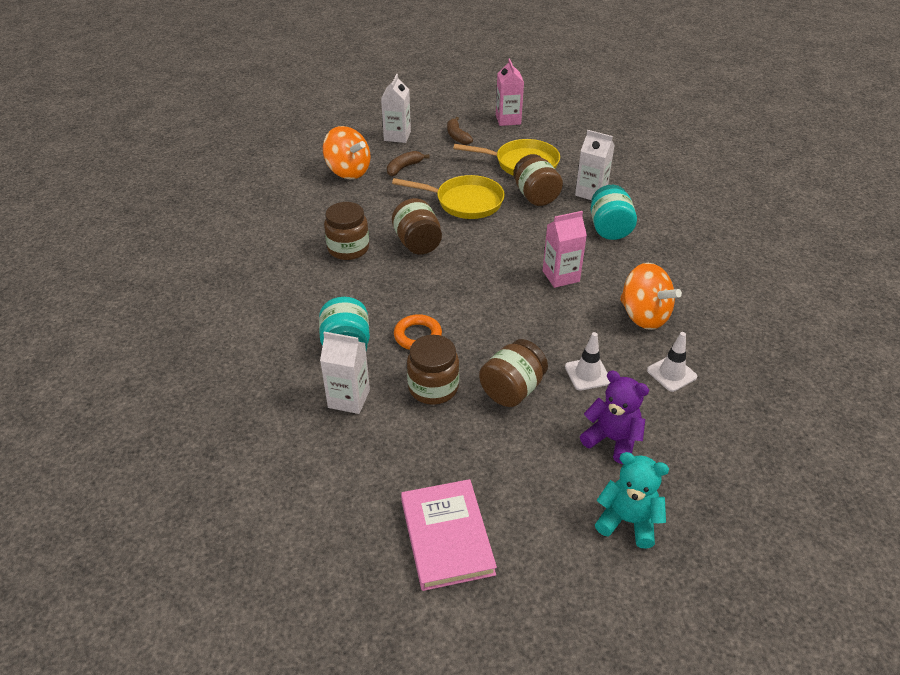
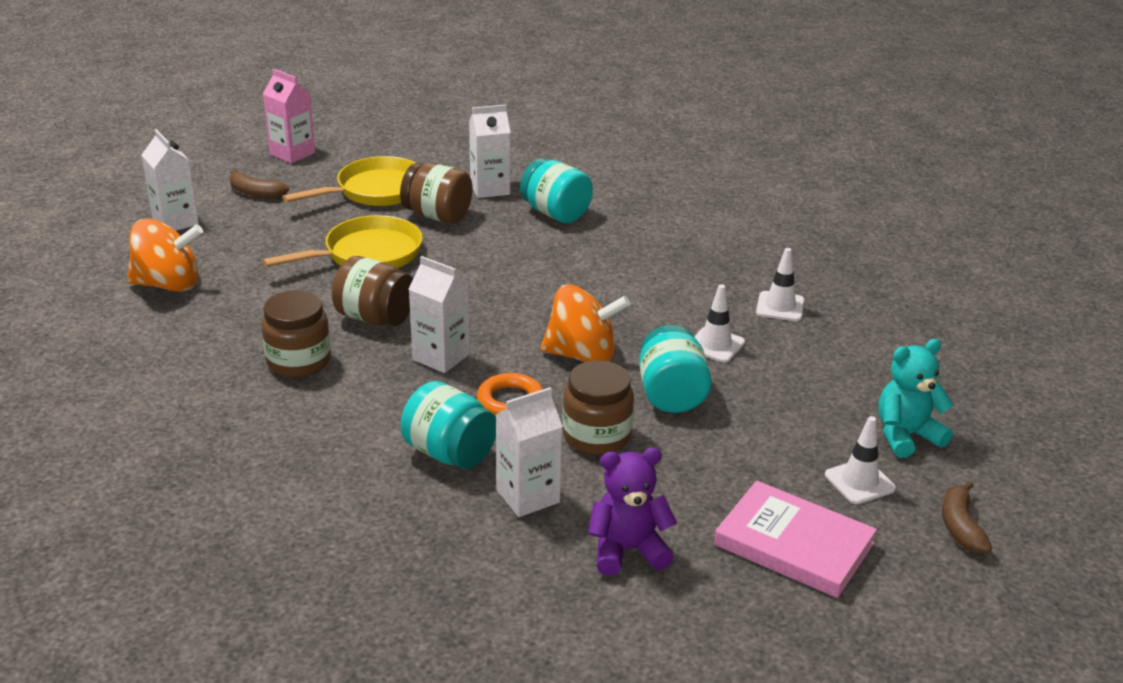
camera: 45 degrees left, 10 degrees down
(404, 168) = (238, 251): brown banana -> brown banana (960, 527)
(418, 286) = (441, 357): none -> white carton
(512, 390) = (671, 395): brown jar -> turquoise jar
(547, 528) = (859, 482): none -> white traffic cone
(561, 276) = (571, 276): pink carton -> none
(612, 440) = (809, 384): purple teddy bear -> purple teddy bear (627, 550)
(644, 316) = (693, 273): orange spinning top -> orange spinning top (582, 355)

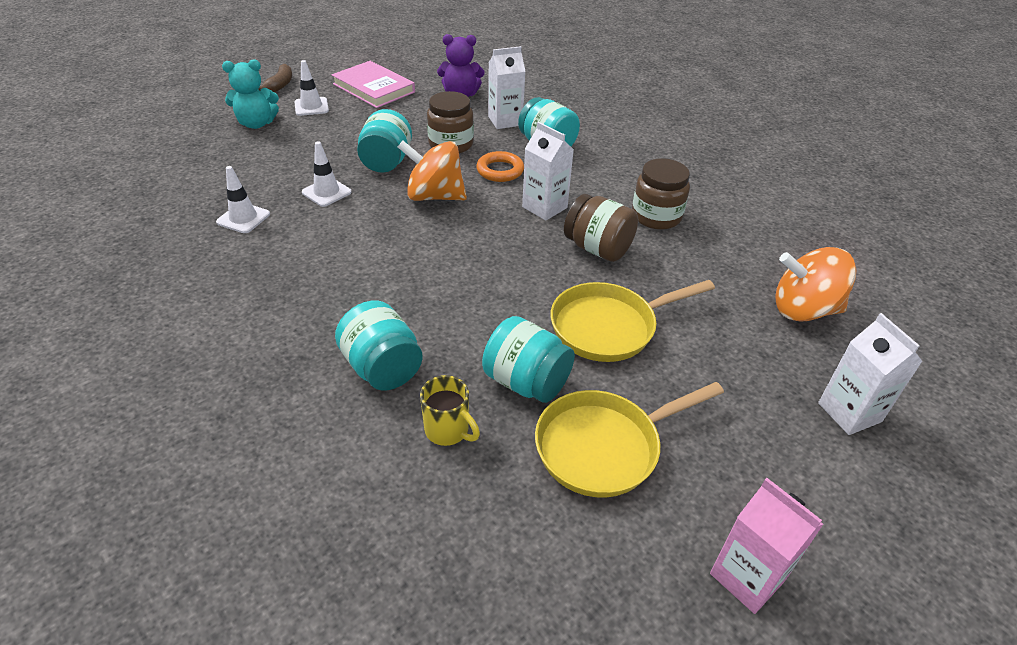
camera: 170 degrees left, 10 degrees up
(256, 193) = (769, 463): brown banana -> none
(437, 216) = (526, 382): brown jar -> turquoise jar
(490, 189) = (448, 430): white carton -> yellow mug

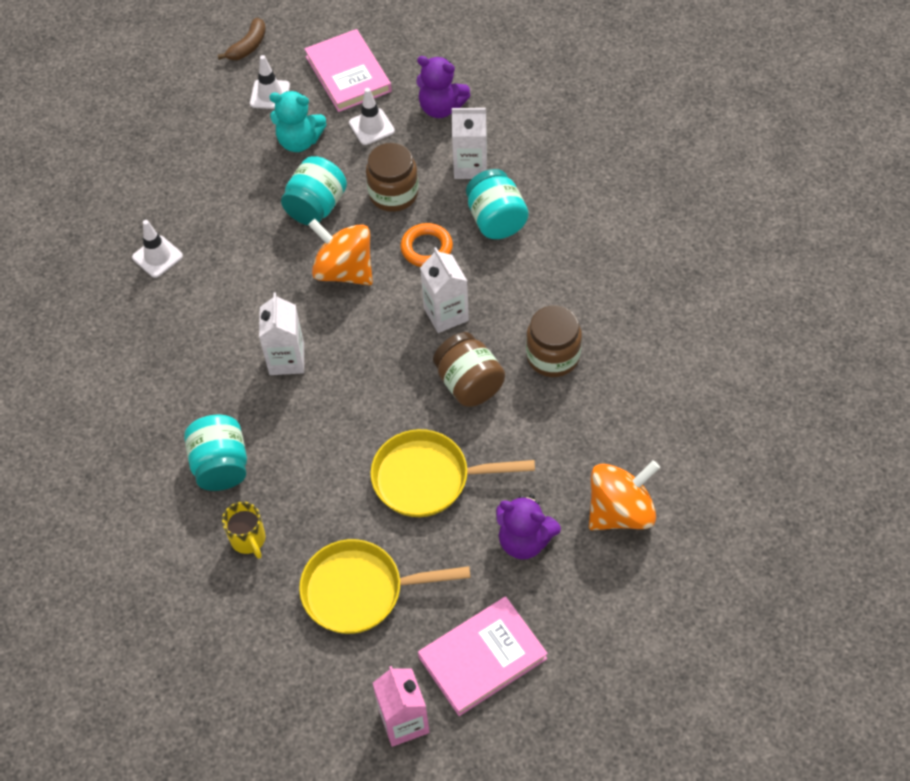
camera: 25 degrees right, 15 degrees up
(256, 124) = (205, 112): turquoise teddy bear -> turquoise teddy bear (299, 141)
(326, 192) = (243, 239): white traffic cone -> white traffic cone (371, 127)
(526, 382) = (329, 514): turquoise jar -> none
(738, 354) = (524, 540): none -> purple teddy bear
(781, 475) = (482, 658): none -> pink book
(803, 310) = (620, 511): orange spinning top -> orange spinning top turned 120 degrees clockwise
(849, 412) = (580, 624): white carton -> white carton (286, 359)

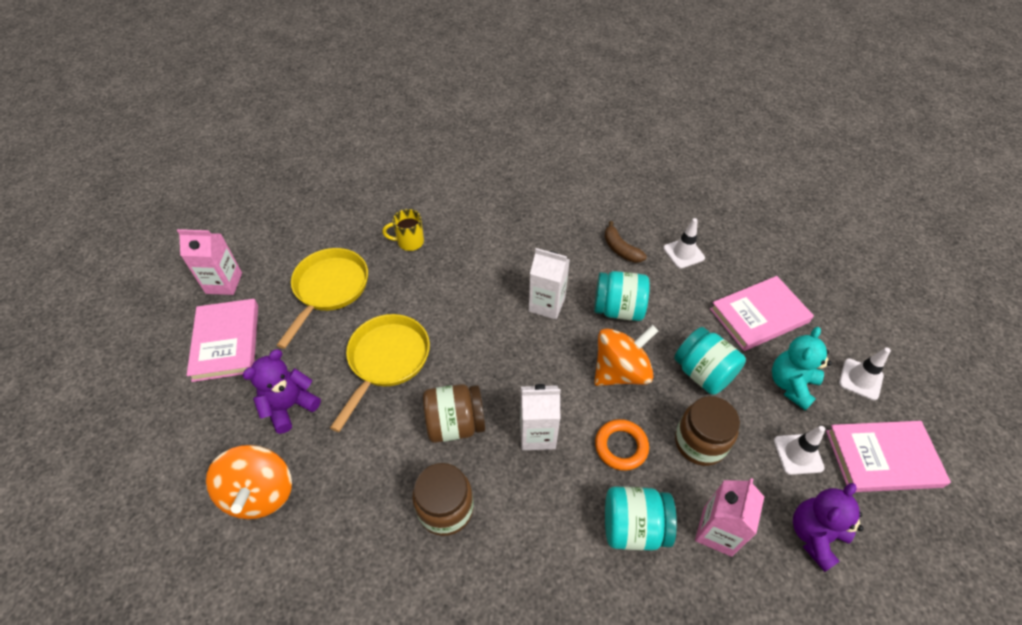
camera: 110 degrees right, 5 degrees down
(221, 465) = (476, 243): turquoise jar -> turquoise jar (618, 309)
(223, 177) = (759, 315): none -> pink book
(248, 46) = (934, 381): brown banana -> brown banana (620, 249)
(470, 166) = (717, 531): white carton -> pink carton

